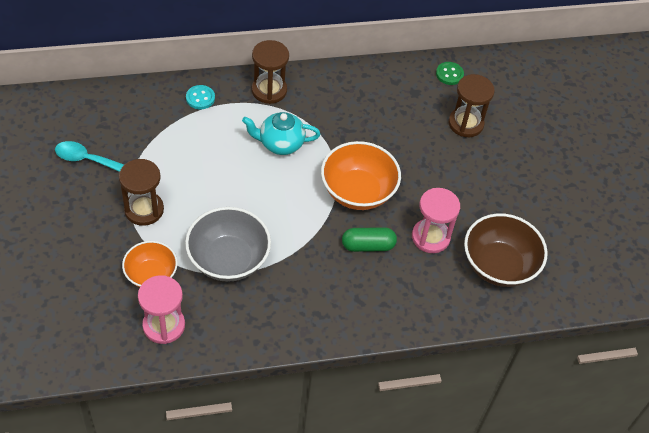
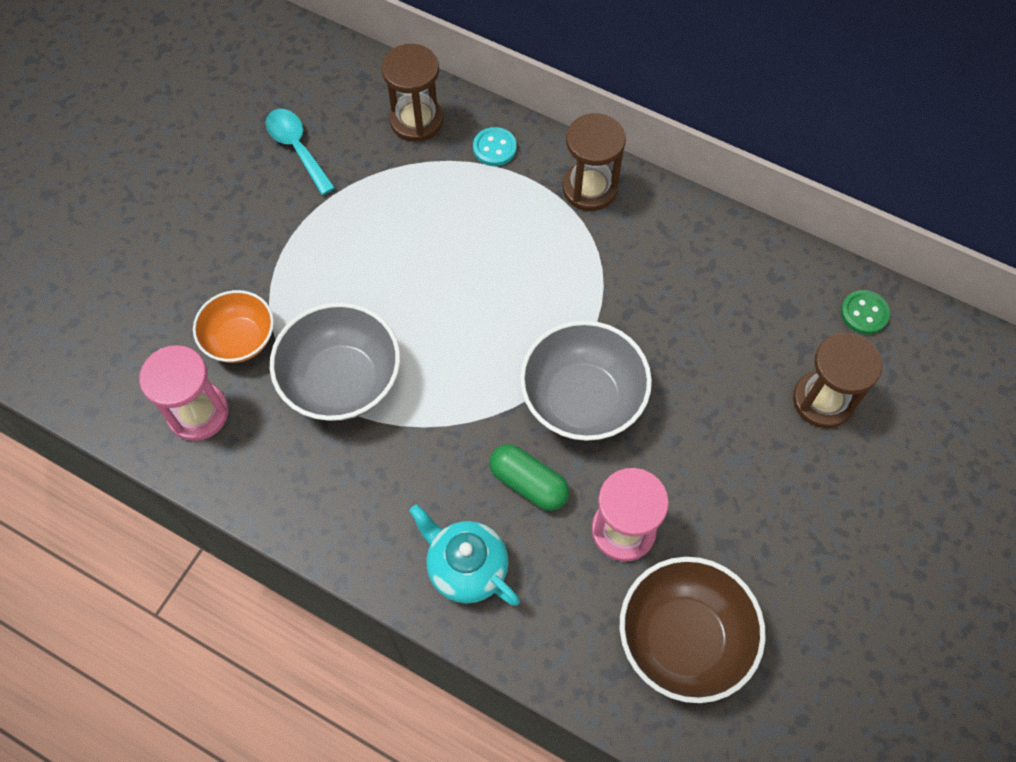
camera: 45 degrees right, 10 degrees up
(144, 209) = (304, 252): brown hourglass -> brown hourglass (416, 120)
(280, 144) = (540, 270): turquoise teapot -> turquoise teapot (466, 568)
(358, 191) = (582, 399): orange bowl -> grey bowl

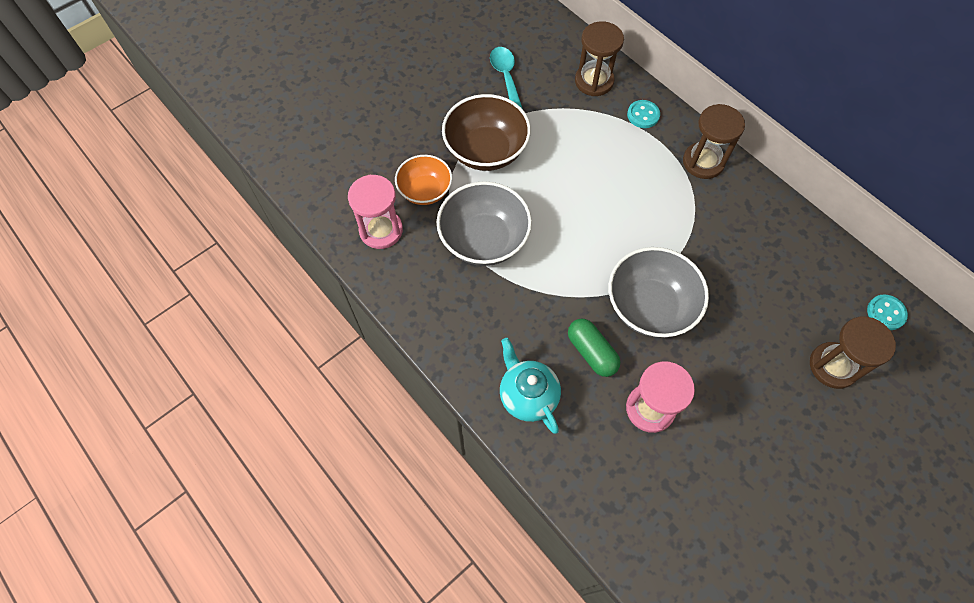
camera: 20 degrees right, 0 degrees up
(683, 639) = (670, 502): brown bowl -> brown bowl (486, 151)
(864, 313) = (886, 313): green button -> turquoise button

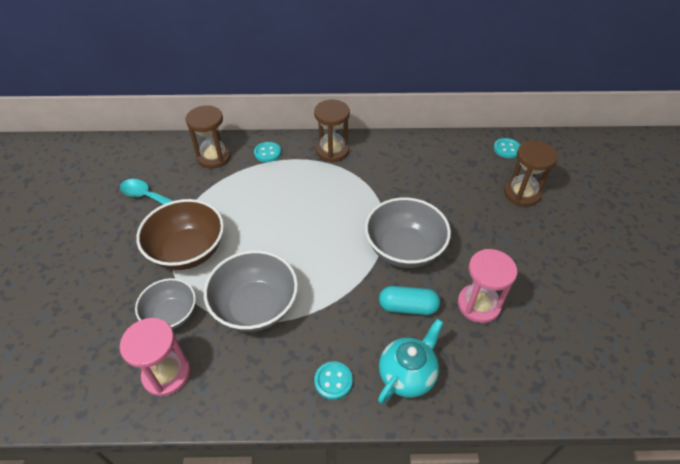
camera: 50 degrees left, 15 degrees down
(425, 191) = (171, 315): orange bowl -> grey bowl
(474, 345) = (333, 381): none -> turquoise button
(528, 395) = (407, 375): turquoise teapot -> turquoise teapot turned 120 degrees clockwise
(591, 352) = (408, 307): green capsule -> turquoise capsule

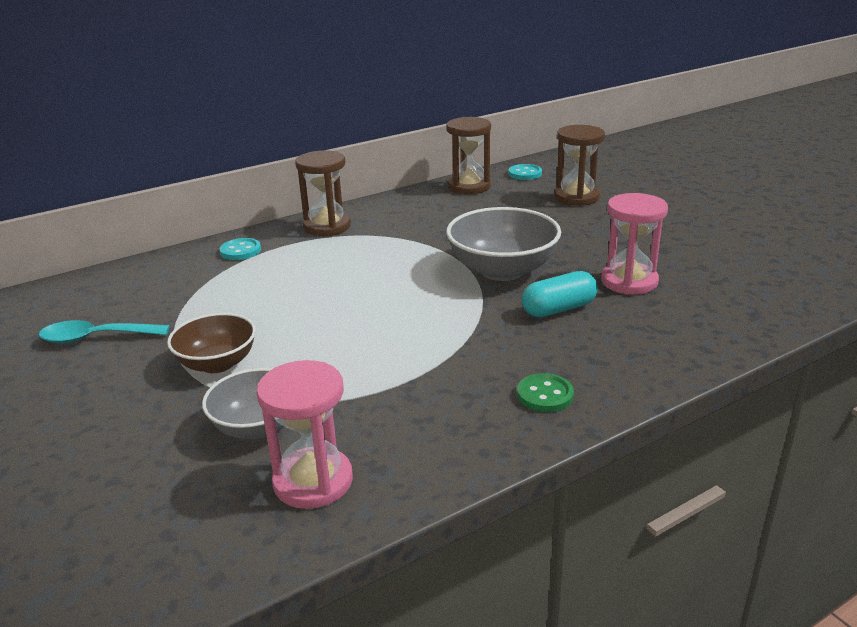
camera: 30 degrees left, 20 degrees down
(188, 251) = (217, 363): brown bowl -> brown bowl, size x0.64
(214, 157) = (164, 275): brown hourglass -> brown hourglass (469, 186)
(255, 307) = (373, 375): grey bowl -> none
(333, 381) = (545, 395): turquoise button -> green button
(407, 375) = (620, 357): turquoise teapot -> none

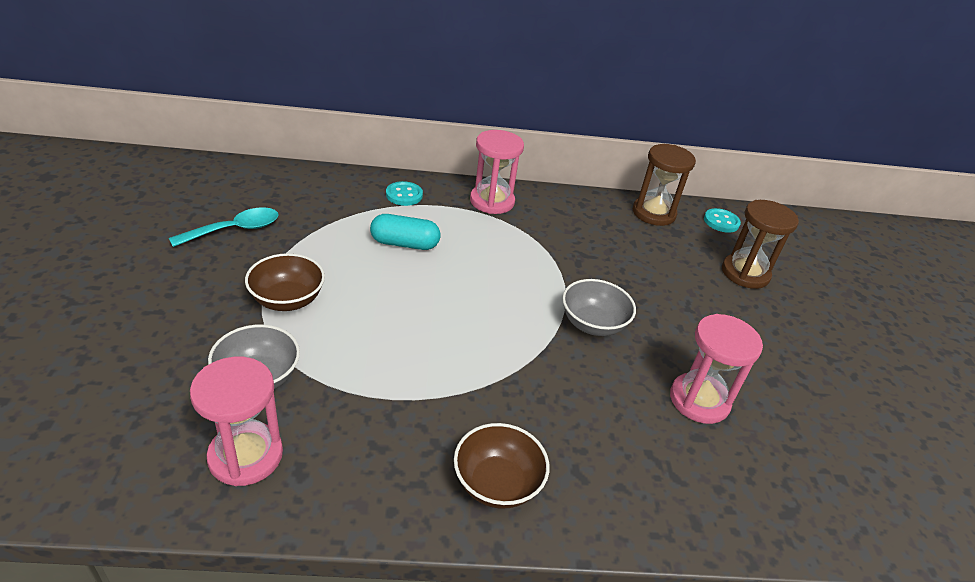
camera: 25 degrees right, 10 degrees up
(96, 338) = (234, 230): turquoise spoon -> turquoise spoon turned 120 degrees clockwise
(327, 226) = (492, 201): brown hourglass -> pink hourglass
(502, 270) = (593, 324): grey bowl -> grey bowl, size x0.64
(545, 395) = (497, 483): green button -> brown bowl
(559, 309) = (601, 395): turquoise capsule -> turquoise capsule (404, 244)

